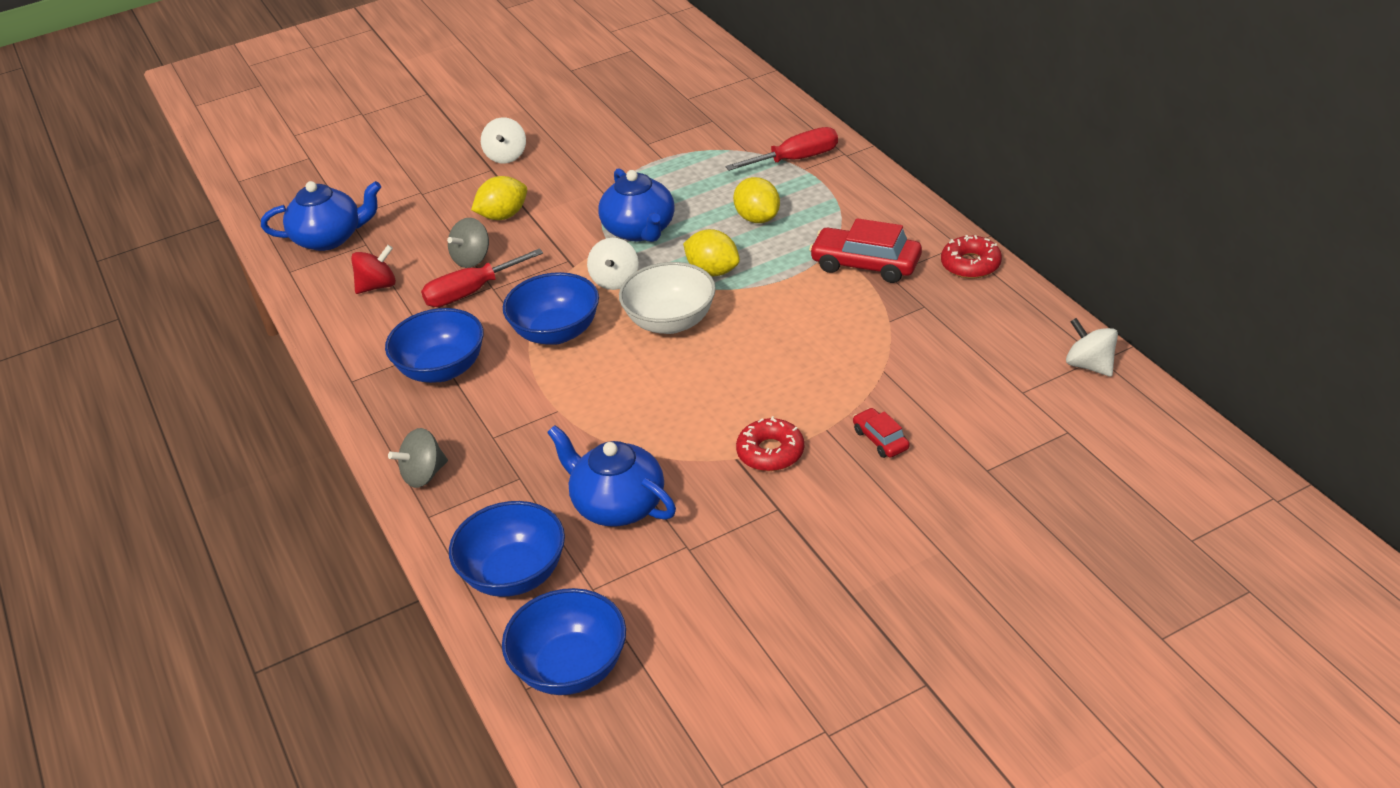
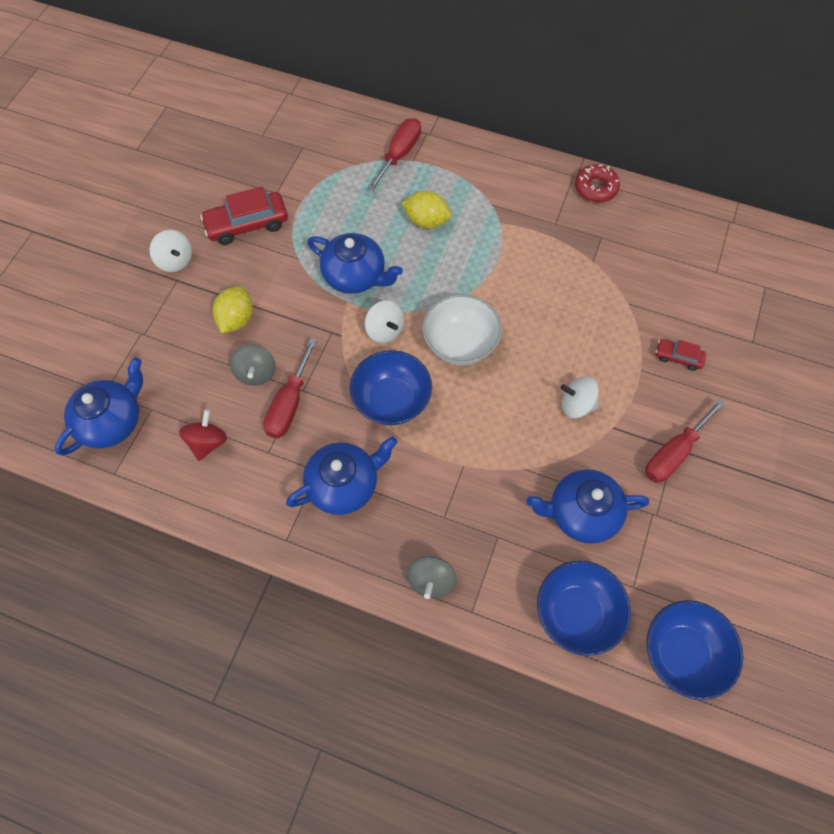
camera: 45 degrees left, 25 degrees up
(442, 369) = (344, 484): blue bowl -> blue teapot
(713, 271) = (443, 284): yellow lemon -> none
(770, 452) = (628, 409): red donut -> none
(772, 512) = (673, 453): none -> red screwdriver
(866, 264) = (534, 223): red car -> red car (247, 224)
(1090, 365) = (731, 230): white spinning top -> white spinning top (576, 405)

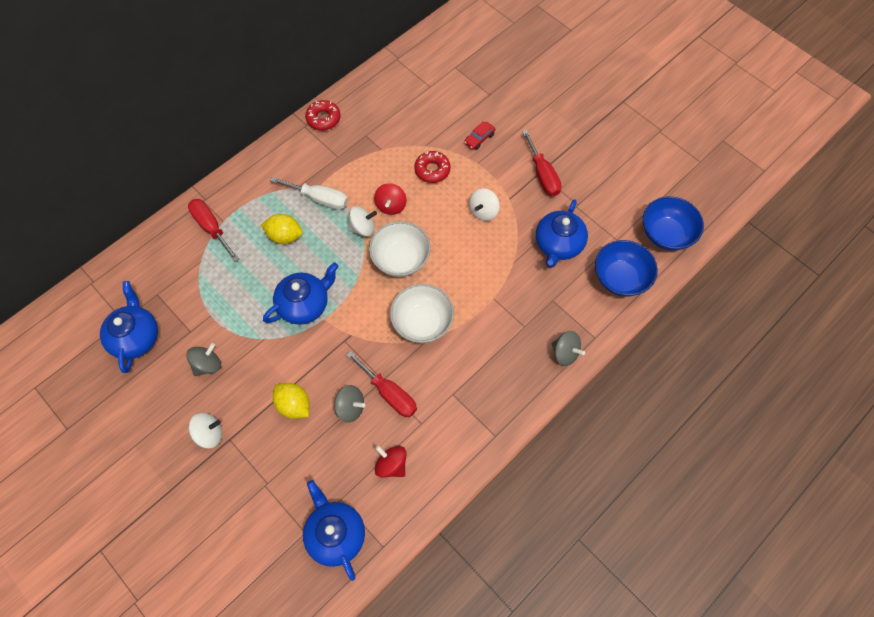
camera: 65 degrees left, 0 degrees up
(247, 224) = (207, 365): red car -> grey spinning top
(344, 484) = (471, 380): blue teapot -> blue teapot (136, 337)
(385, 330) = (363, 303): white spinning top -> white spinning top (362, 228)
(391, 400) = (422, 322): blue bowl -> white bowl
(426, 221) = (285, 236): yellow lemon -> yellow lemon turned 60 degrees clockwise
(490, 231) = (319, 199): none -> white screwdriver
(524, 303) = (391, 206): none -> red spinning top
(599, 325) = (432, 170): none -> red donut

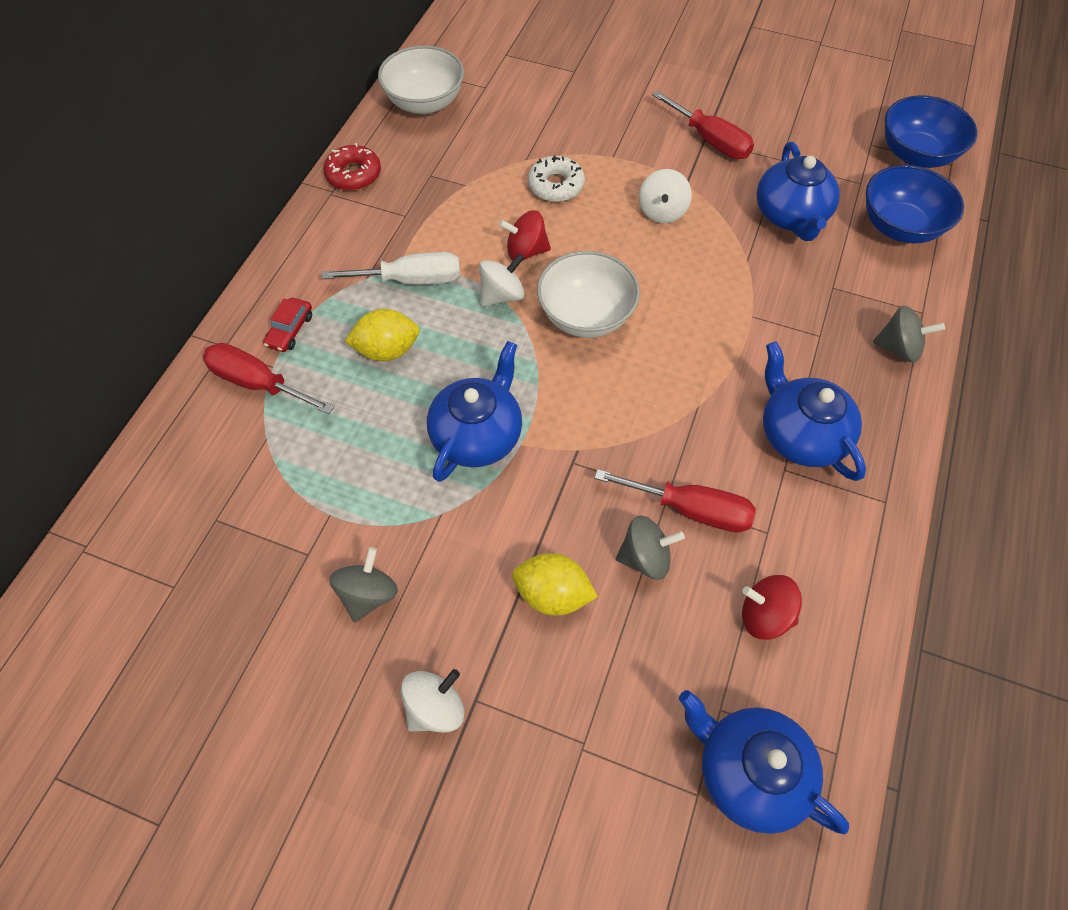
camera: 25 degrees left, 5 degrees down
(136, 337) = (213, 604): blue teapot -> blue teapot (800, 435)
(391, 206) = (526, 251): red spinning top -> red spinning top turned 105 degrees clockwise
(422, 322) = (673, 388): white bowl -> white bowl (425, 103)
(432, 170) = (556, 186): red donut -> white donut
(479, 138) = (595, 126): red car -> red car (290, 330)

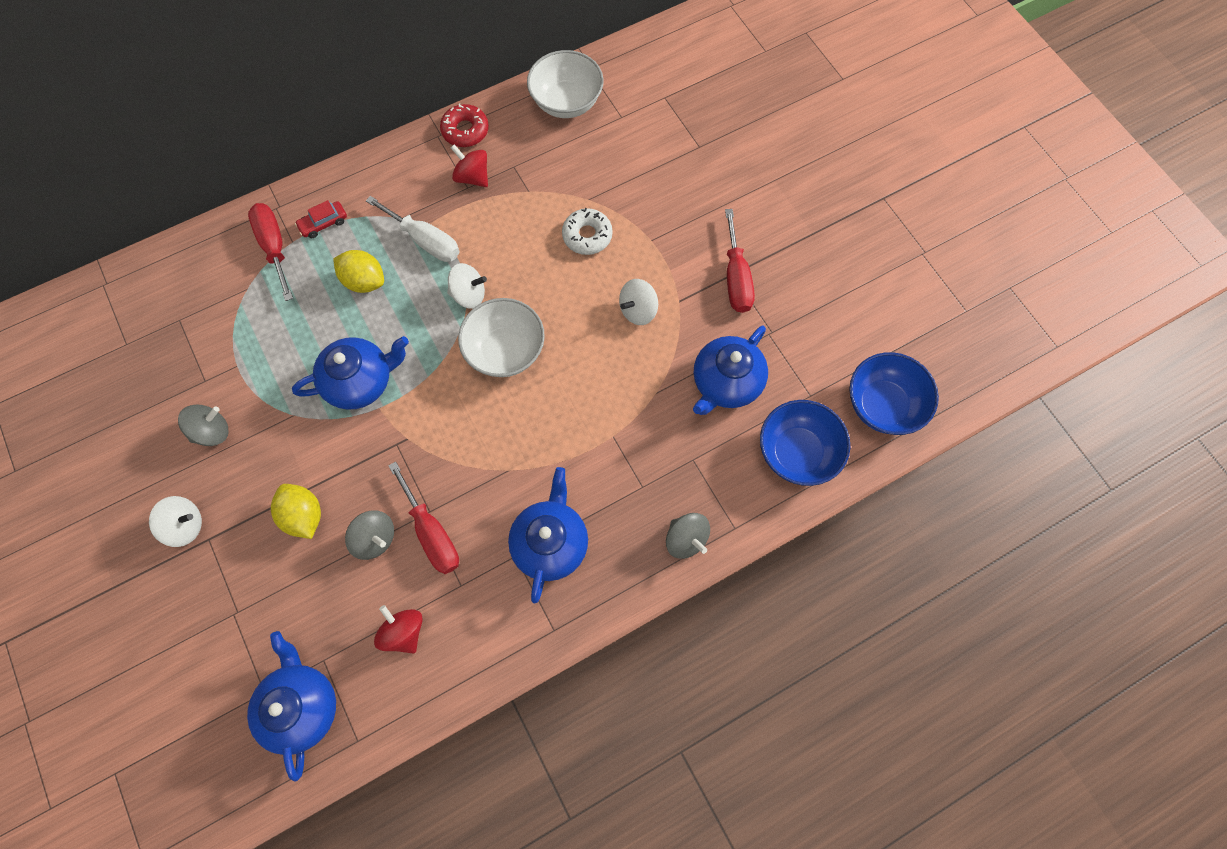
camera: 40 degrees right, 10 degrees up
(526, 251) = (516, 273): red spinning top -> red spinning top (472, 177)

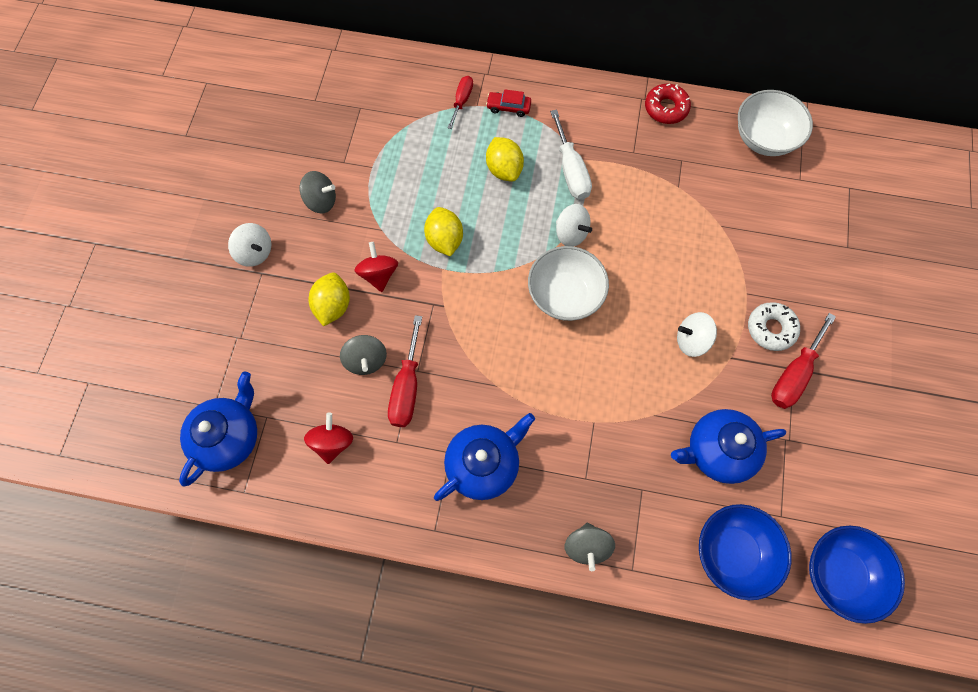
camera: 40 degrees right, 0 degrees up
(274, 247) = (462, 101): red screwdriver -> red screwdriver, size x0.63
(360, 381) = (444, 240): blue teapot -> yellow lemon
(472, 177) = (643, 147): red spinning top -> red spinning top (379, 274)
(587, 236) = (697, 253): white donut -> white donut (771, 329)

